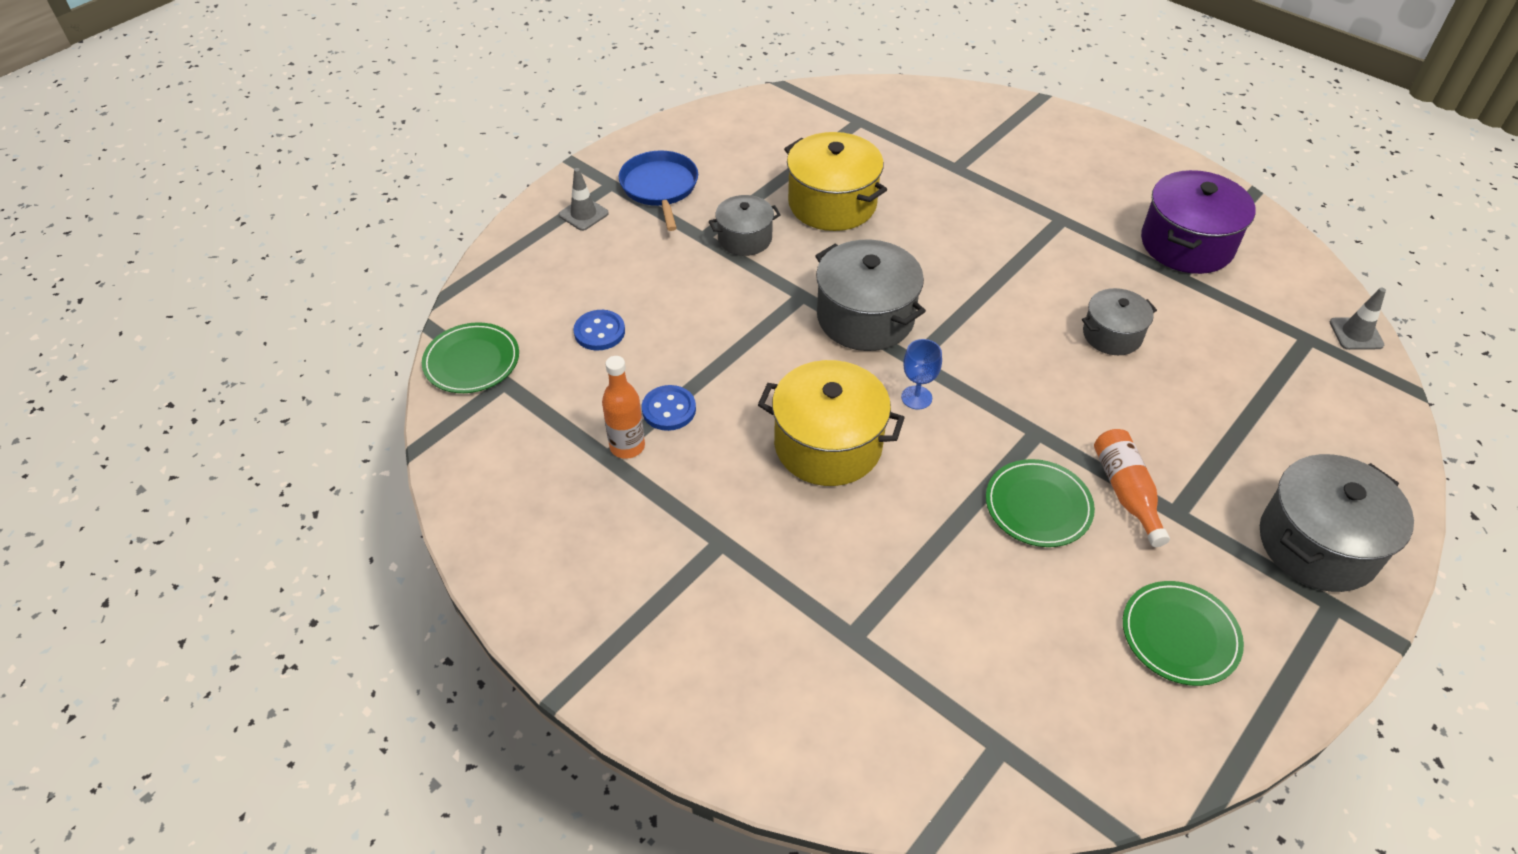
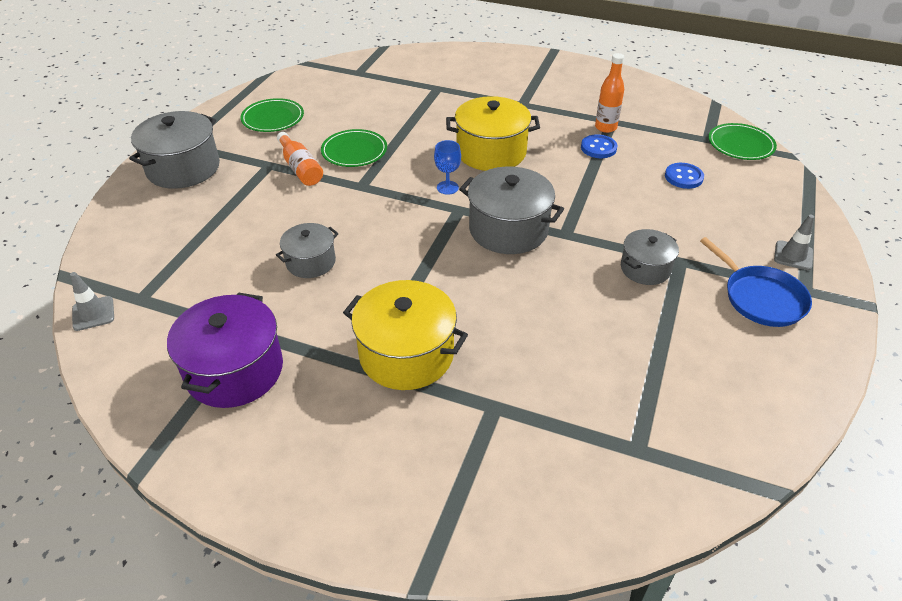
camera: 160 degrees right, 5 degrees down
(832, 203) = (595, 324): yellow pot -> yellow pot (406, 354)

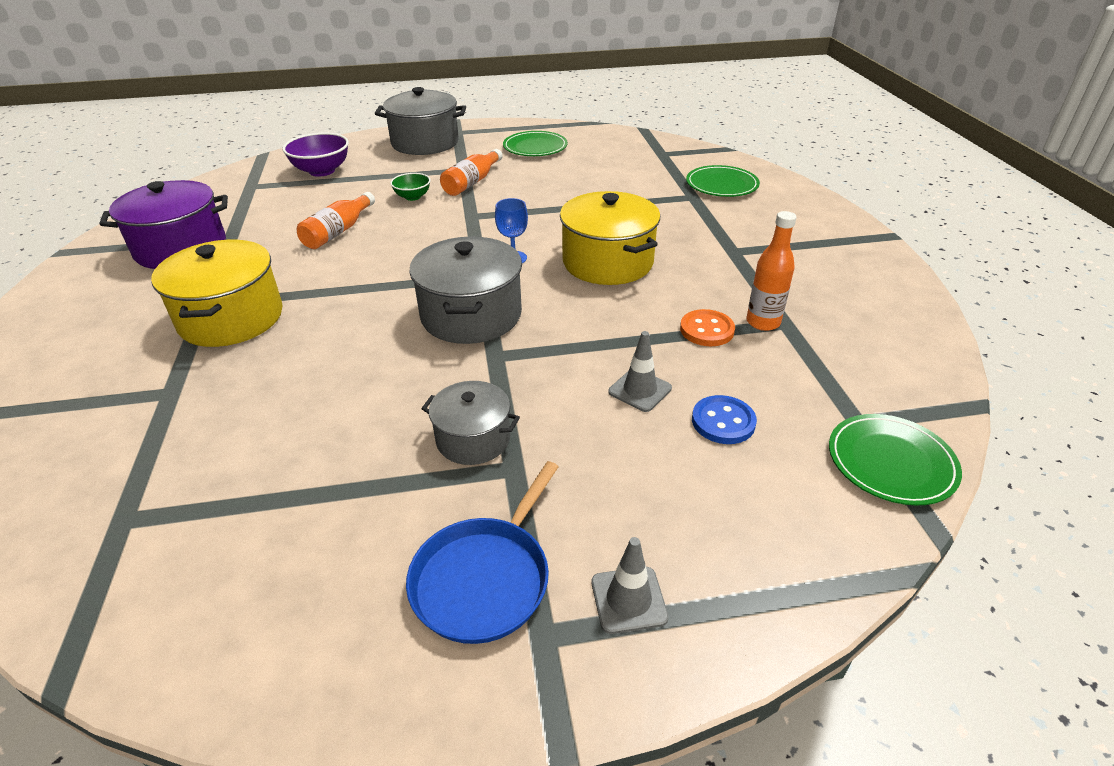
camera: 60 degrees right, 5 degrees down
(93, 313) = (225, 178): grey traffic cone -> grey traffic cone (640, 390)
(165, 244) = (322, 171): none -> purple bowl
(290, 205) = (412, 197): none -> green bowl
(310, 262) = (338, 231): grey pot -> orange bottle
(354, 151) = (525, 195): green plate -> green plate (721, 185)
(598, 148) = (706, 330): blue button -> orange button

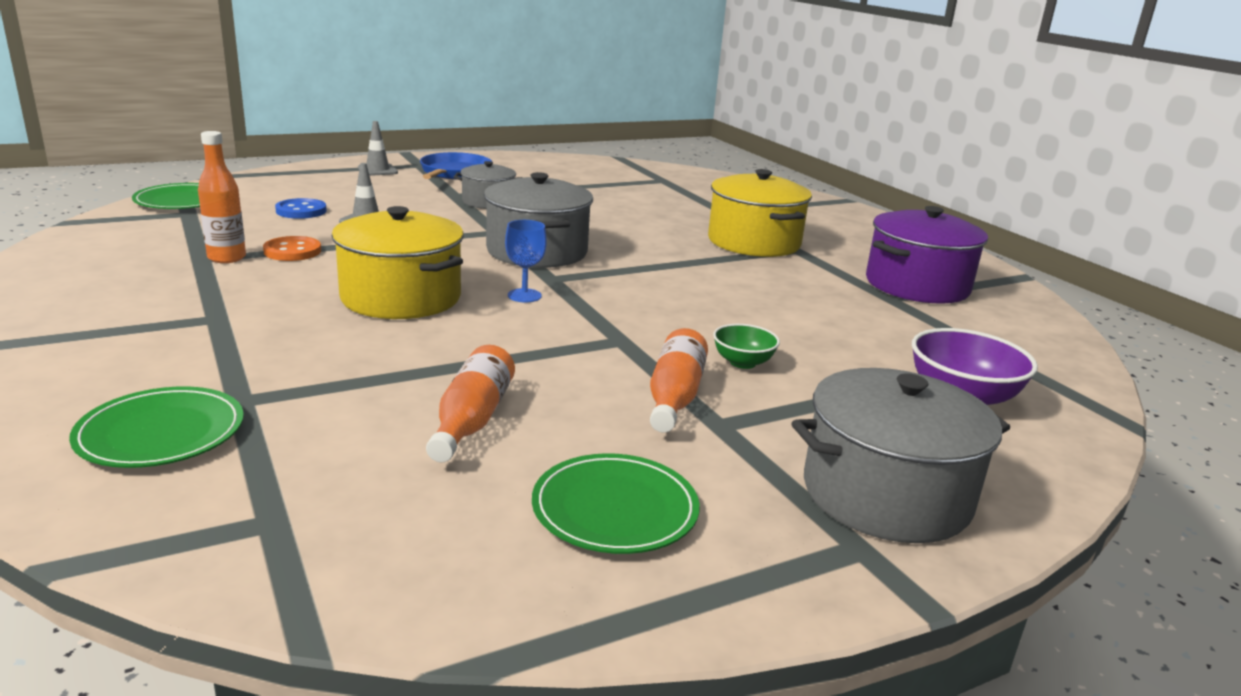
camera: 160 degrees right, 15 degrees down
(338, 231) = (775, 310): orange bottle -> orange bottle (472, 420)

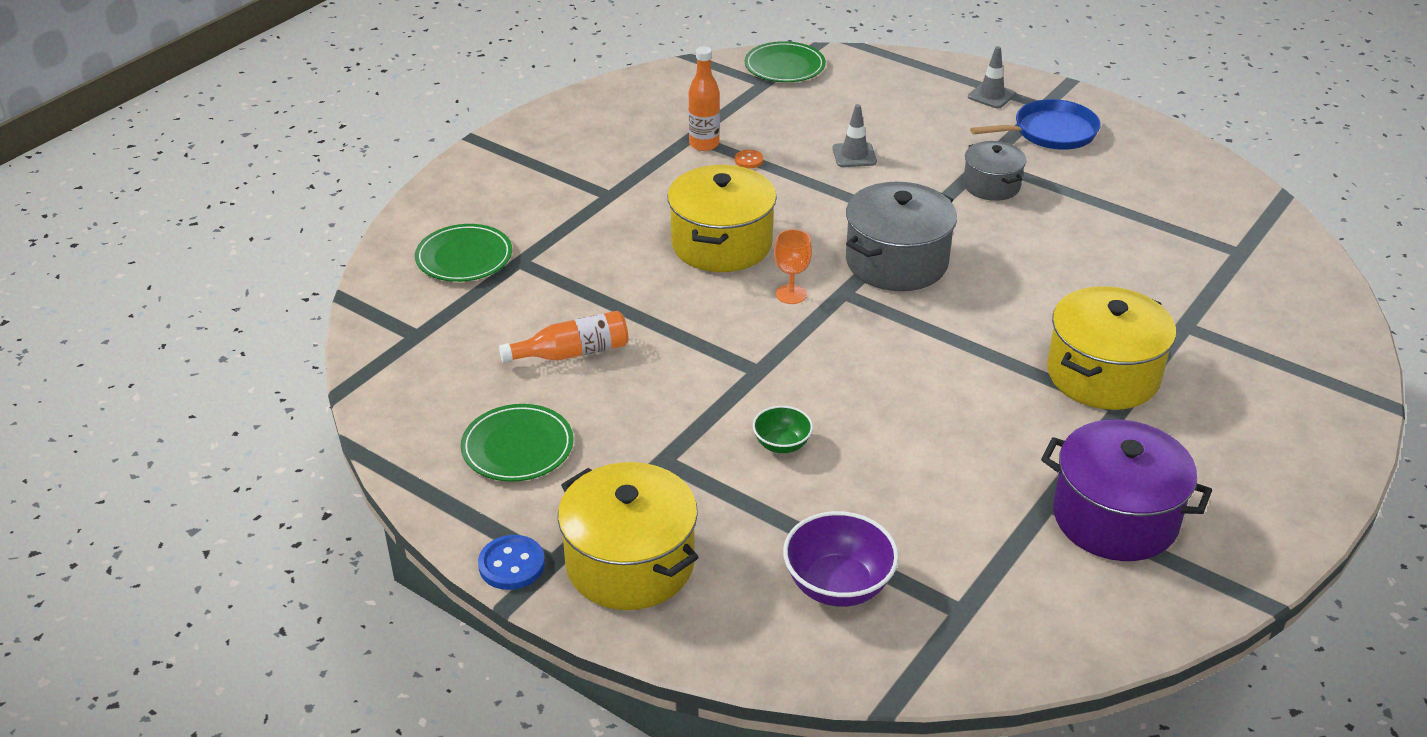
camera: 65 degrees right, 15 degrees up
(292, 251) = (749, 160): orange button -> orange button, size x0.60
(301, 211) = (834, 119): blue button -> blue button (511, 564)
(524, 295) = (791, 294): blue goblet -> orange goblet
(674, 397) = (686, 427): orange bottle -> none
(886, 494) = (630, 563): grey pot -> yellow pot

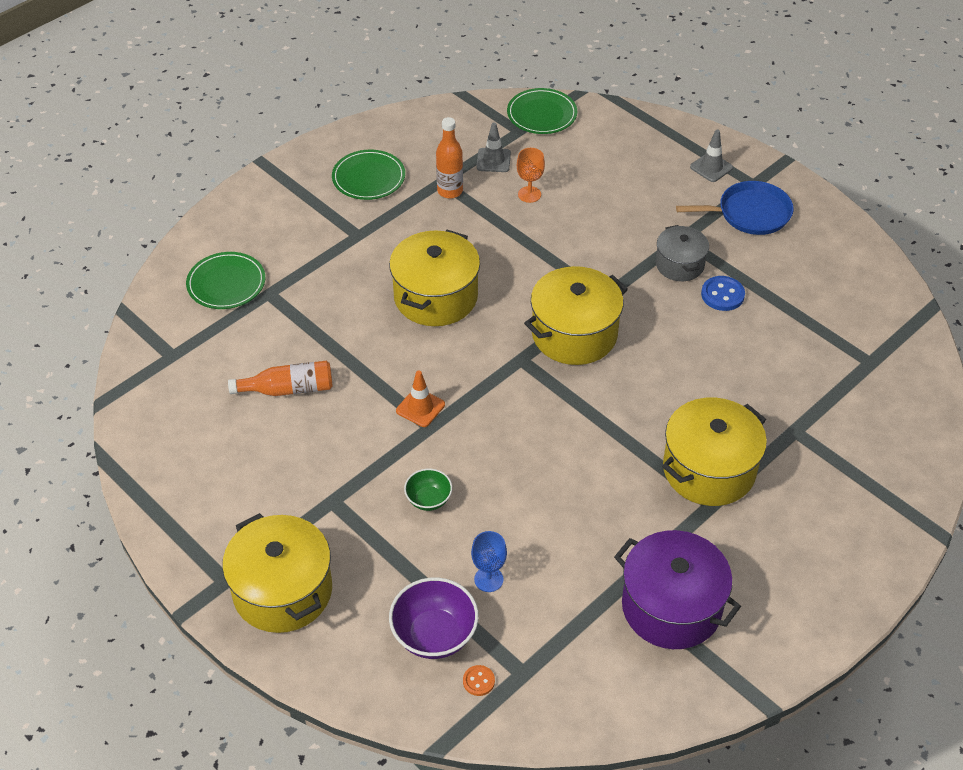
camera: 10 degrees right, 10 degrees up
(511, 564) = (194, 578): blue button -> blue button (722, 295)
(517, 447) = (224, 472): green plate -> green plate (368, 178)
(740, 353) = (420, 408): none -> orange traffic cone
(749, 160) = (482, 212): orange button -> orange button (478, 681)
(791, 294) = (478, 355): orange goblet -> orange goblet (529, 194)
(854, 155) = (572, 218): grey traffic cone -> grey traffic cone (493, 160)
(884, 518) = (488, 579): none -> blue goblet
(896, 262) = (574, 334): grey pot -> yellow pot

